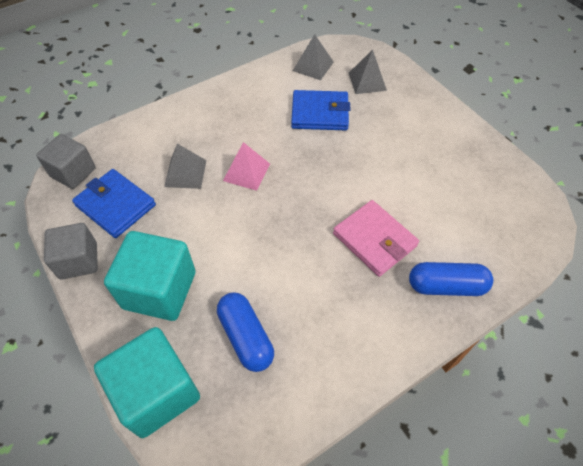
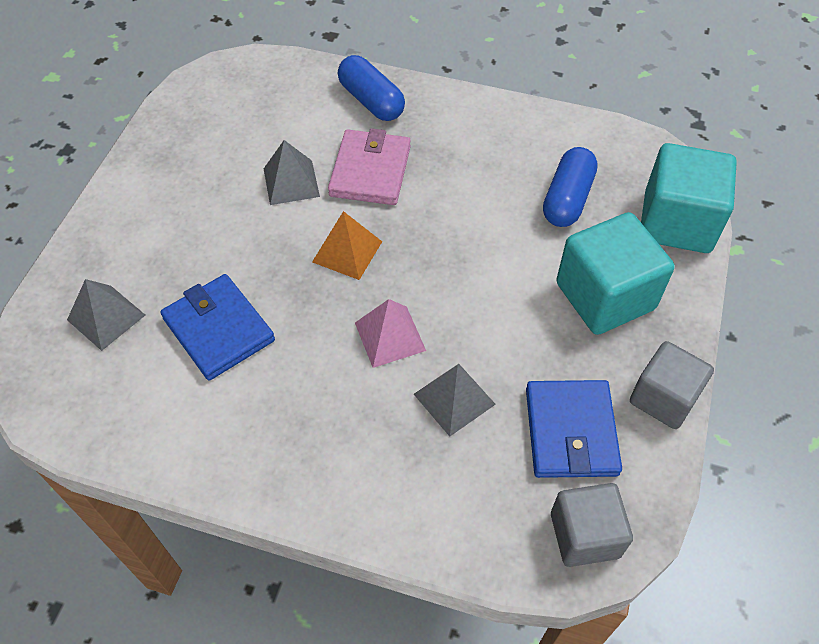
camera: 130 degrees left, 0 degrees up
(313, 66) = (117, 404): grey pyramid -> grey pyramid (291, 182)
(320, 189) = (347, 251): none -> orange pyramid

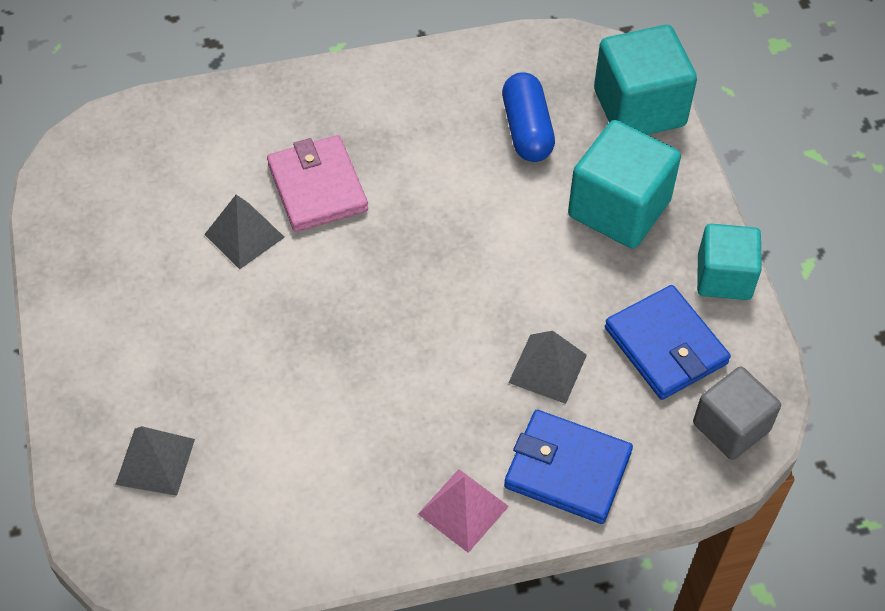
camera: 30 degrees left, 0 degrees up
(219, 329) = (281, 416): blue wallet -> blue wallet (567, 469)
(347, 251) = (352, 279): orange pyramid -> none
(371, 101) = (266, 112): blue capsule -> none
(390, 336) = (450, 341): pink pyramid -> pink pyramid (463, 510)
(663, 398) = (724, 277): grey cube -> turquoise cube

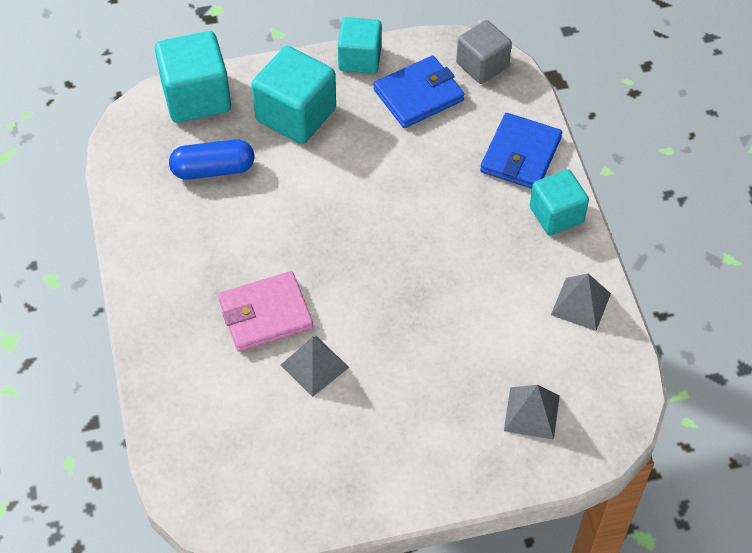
camera: 90 degrees left, 0 degrees up
(463, 510) = (556, 215): pink pyramid -> turquoise cube
(547, 368) = (439, 163): grey pyramid -> grey pyramid (580, 304)

